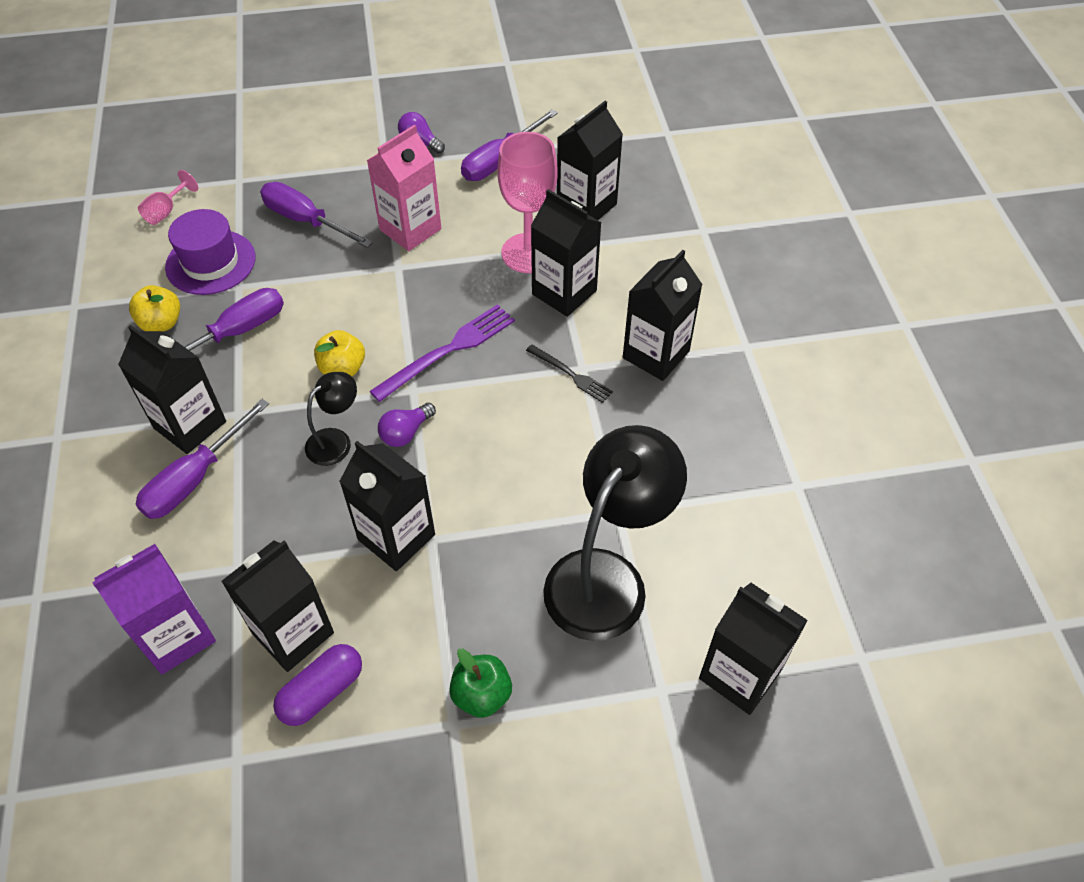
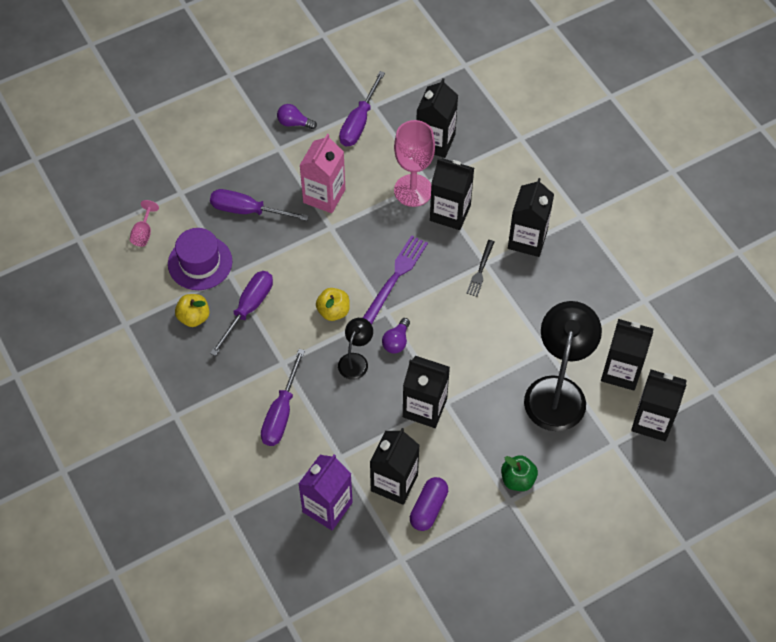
camera: 20 degrees left, 5 degrees up
(190, 425) = (257, 380): black carton -> black carton (621, 371)
(571, 374) = (480, 270): black fork -> black fork turned 90 degrees clockwise

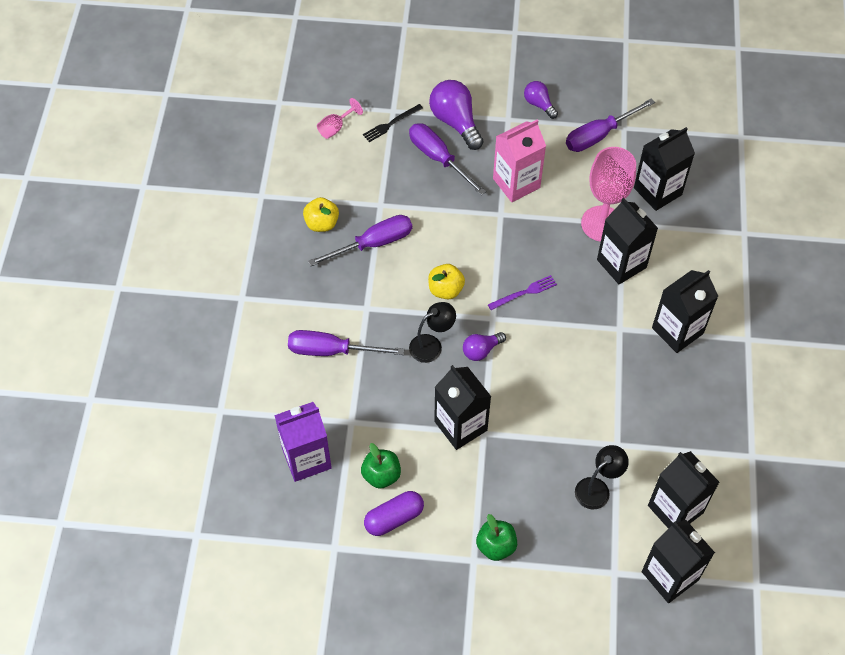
camera: 35 degrees right, 0 degrees up
(200, 263) = (363, 180): purple hat -> none
(239, 174) = (455, 122): none -> purple light bulb
(281, 412) = (331, 351): purple screwdriver -> purple screwdriver turned 45 degrees clockwise
(394, 483) = (381, 475): black carton -> green apple
(395, 278) = (524, 293): purple fork -> purple fork, size x0.59
(480, 270) = (610, 332): black fork -> black fork (391, 124)
(557, 391) = (597, 488): black lamp -> black lamp, size x0.49

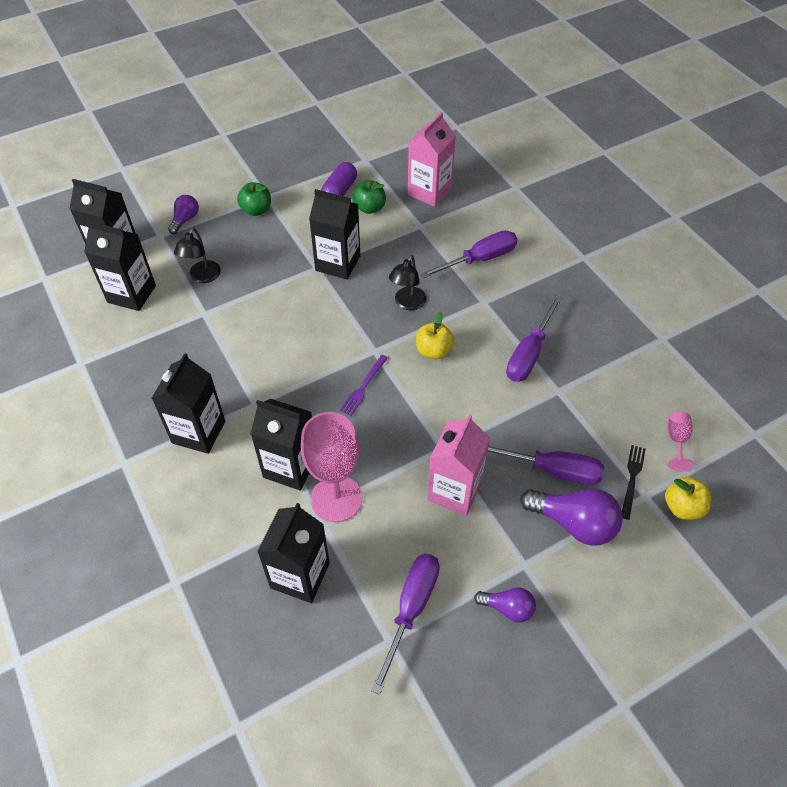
camera: 145 degrees right, 5 degrees down
(306, 458) = (429, 192): purple carton -> pink carton
(322, 223) = (588, 345): yellow apple -> yellow apple (682, 507)
(481, 350) = (364, 321): purple light bulb -> purple light bulb (185, 220)

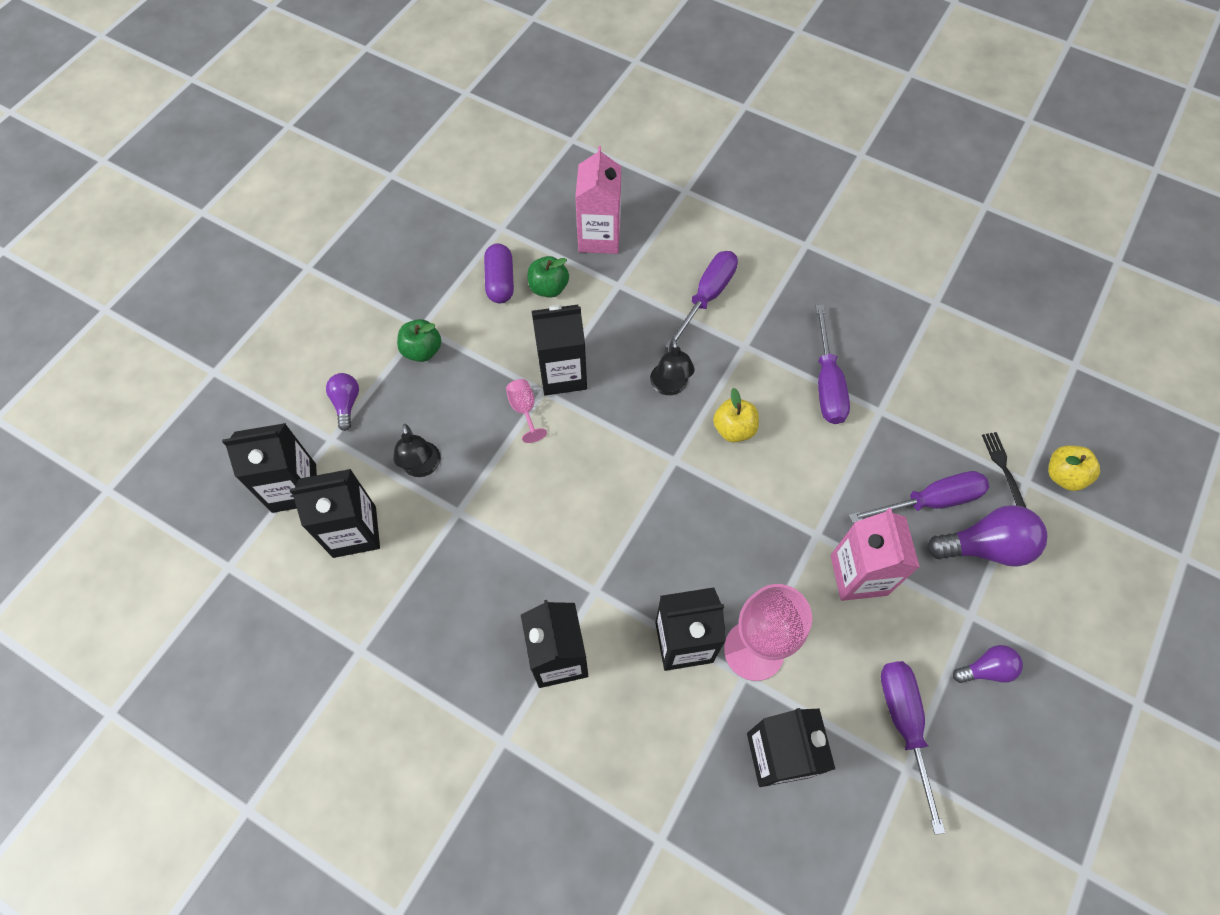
camera: 30 degrees left, 10 degrees up
(363, 387) = (693, 508): purple fork -> none
(676, 440) = (1016, 408): pink goblet -> pink goblet (524, 410)

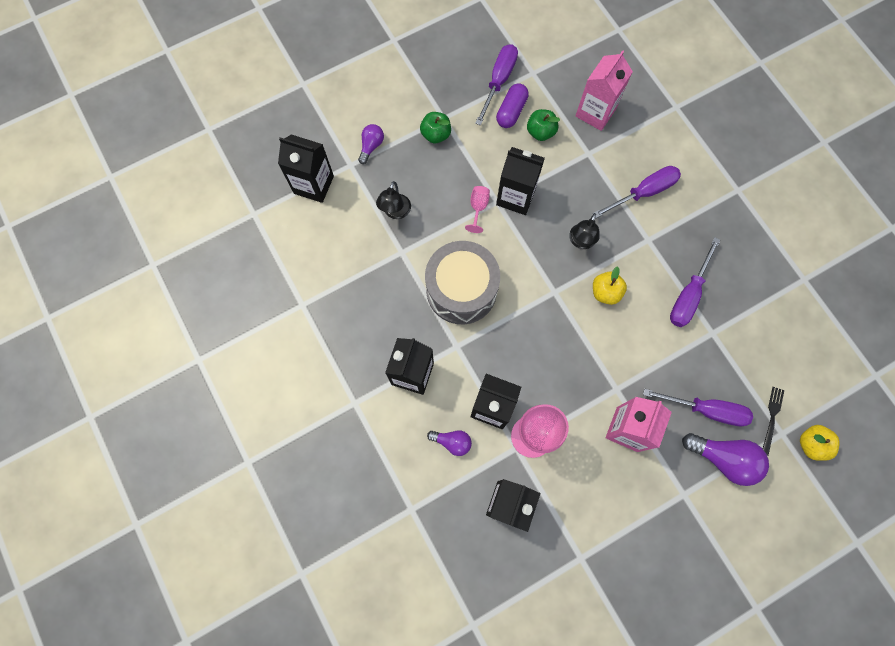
camera: 30 degrees right, 10 degrees up
(354, 531) = (335, 231): black carton -> none
(560, 518) = (461, 290): none -> grey drum
(904, 725) = (596, 533): purple screwdriver -> purple screwdriver (498, 81)
(986, 669) = (671, 531): purple light bulb -> purple light bulb (452, 442)

